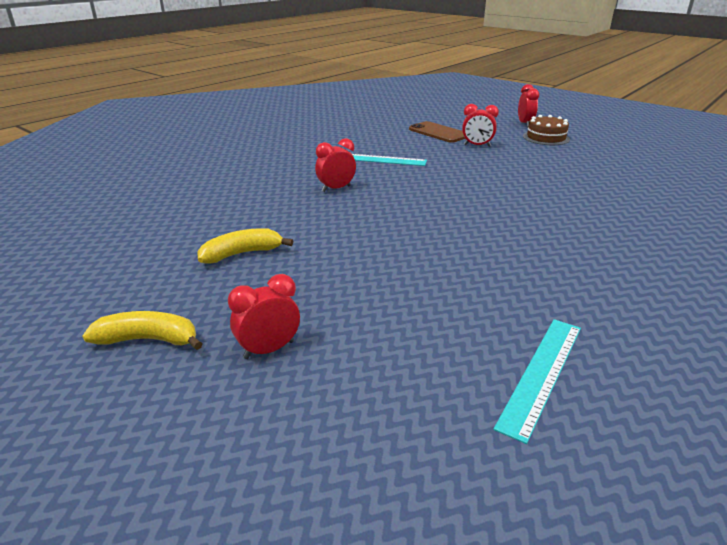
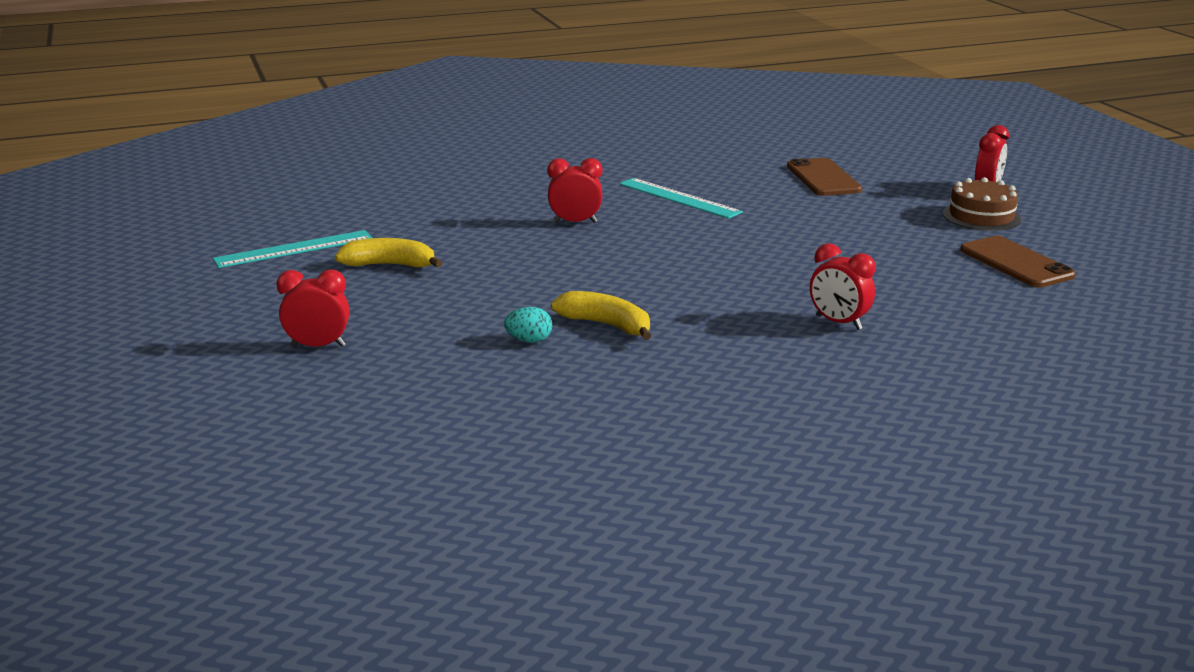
camera: 30 degrees right, 5 degrees down
(148, 339) = (235, 312): yellow banana -> yellow banana (606, 325)
(429, 287) = (529, 340): none -> turquoise egg
(477, 145) = (849, 207): red clock -> red clock (838, 323)
(541, 374) = (524, 431): turquoise ruler -> turquoise ruler (294, 249)
(603, 158) = (1016, 263): none -> brown phone

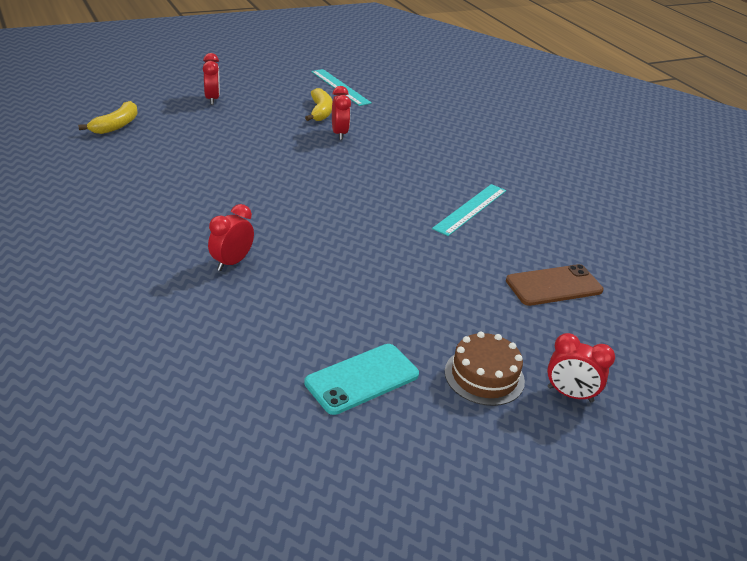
camera: 80 degrees right, 10 degrees up
(529, 340) = (213, 152): turquoise egg -> none
(575, 222) = (405, 167): red clock -> red clock (339, 134)
(606, 325) = (233, 175): yellow banana -> yellow banana (116, 125)
(1016, 263) = (362, 378): brown phone -> turquoise phone

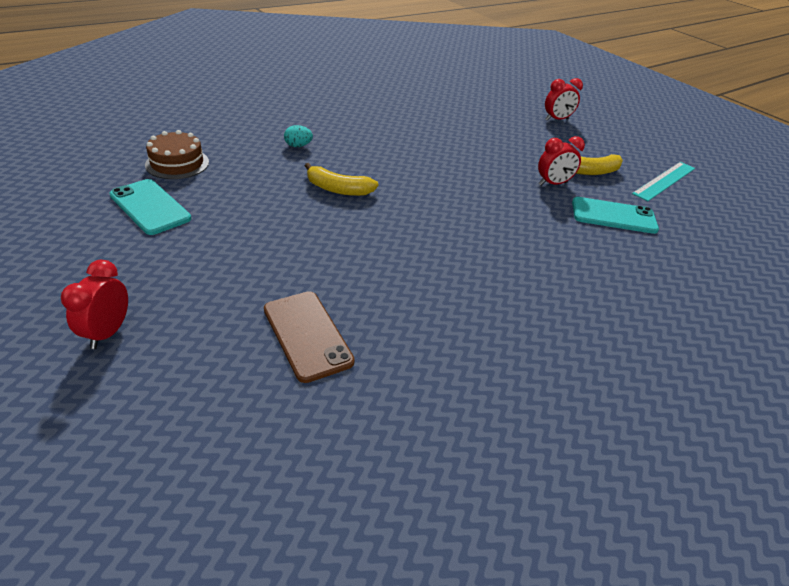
camera: 80 degrees right, 5 degrees up
(116, 125) = (472, 90): yellow banana -> yellow banana (338, 189)
(232, 262) = (298, 146): red clock -> turquoise egg
(392, 123) = (613, 216): none -> turquoise phone
(470, 209) = (450, 272): turquoise ruler -> none
(484, 376) = (145, 273): brown cake -> brown cake (177, 163)

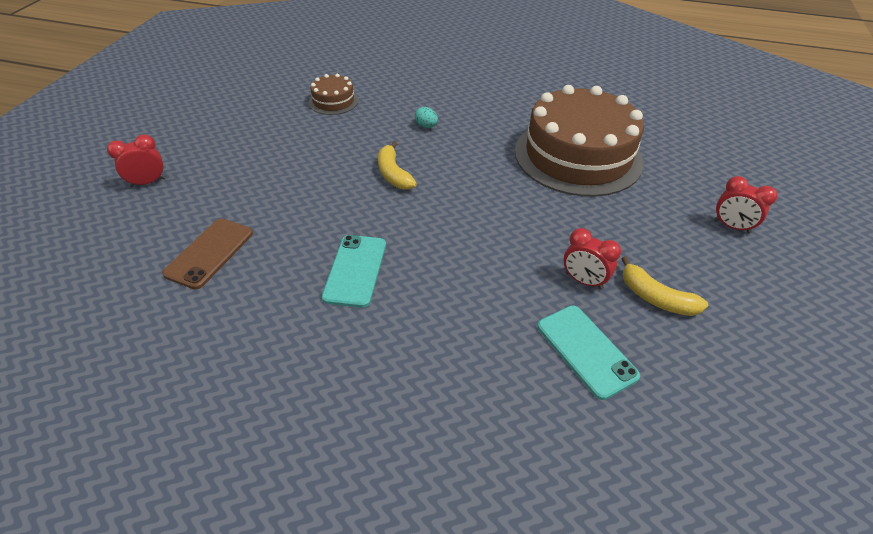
camera: 55 degrees right, 5 degrees up
(150, 207) = (274, 123): turquoise phone -> turquoise phone (355, 270)
(429, 119) = (578, 156): none -> brown cake
(664, 181) = (738, 367): turquoise ruler -> none

